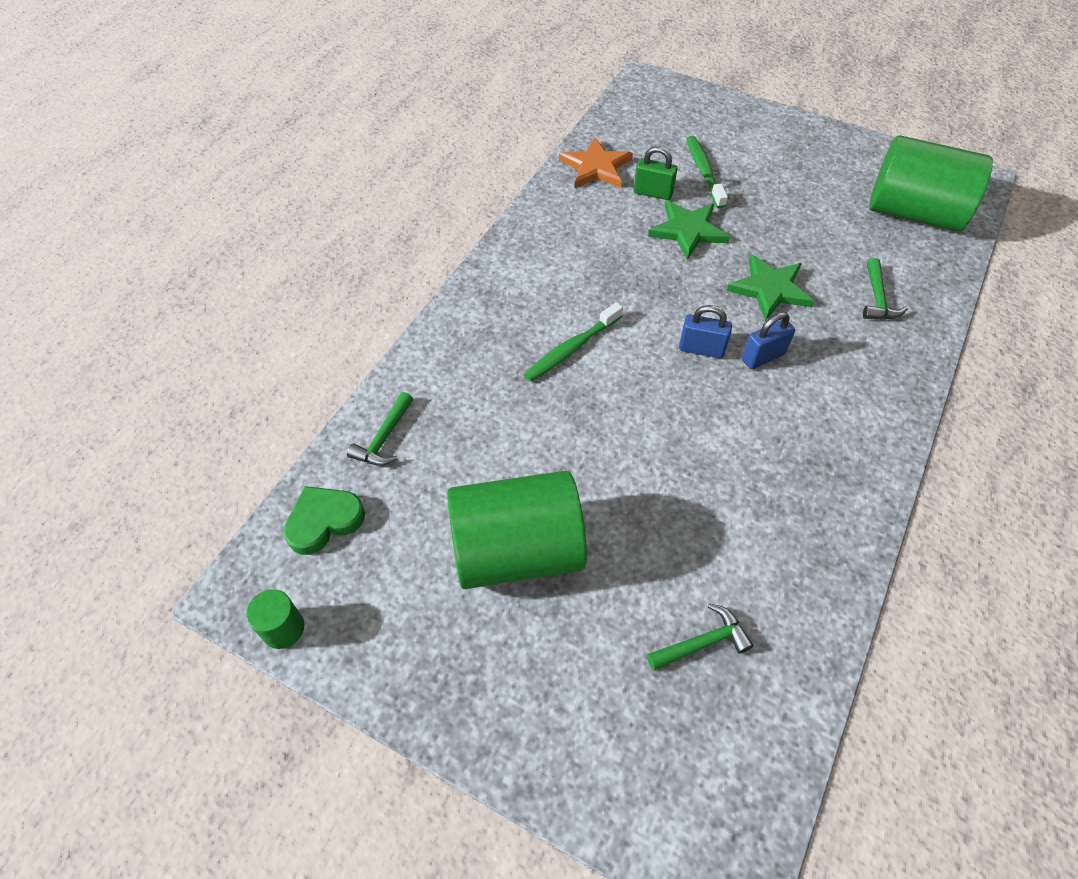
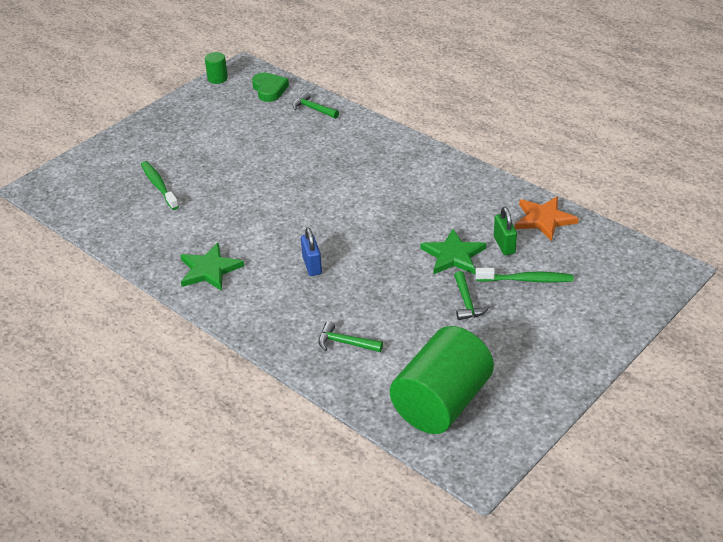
camera: 105 degrees right, 15 degrees down
(517, 551) = (220, 146): green cylinder -> none
(571, 349) = (352, 182): green toothbrush -> green toothbrush (159, 185)
(653, 193) = (504, 245): green padlock -> green padlock turned 45 degrees counterclockwise
(701, 349) = (330, 238): blue padlock -> none
(702, 642) = (136, 199): green hammer -> green hammer (467, 302)
(770, 289) = (376, 285): green star -> green star (209, 270)

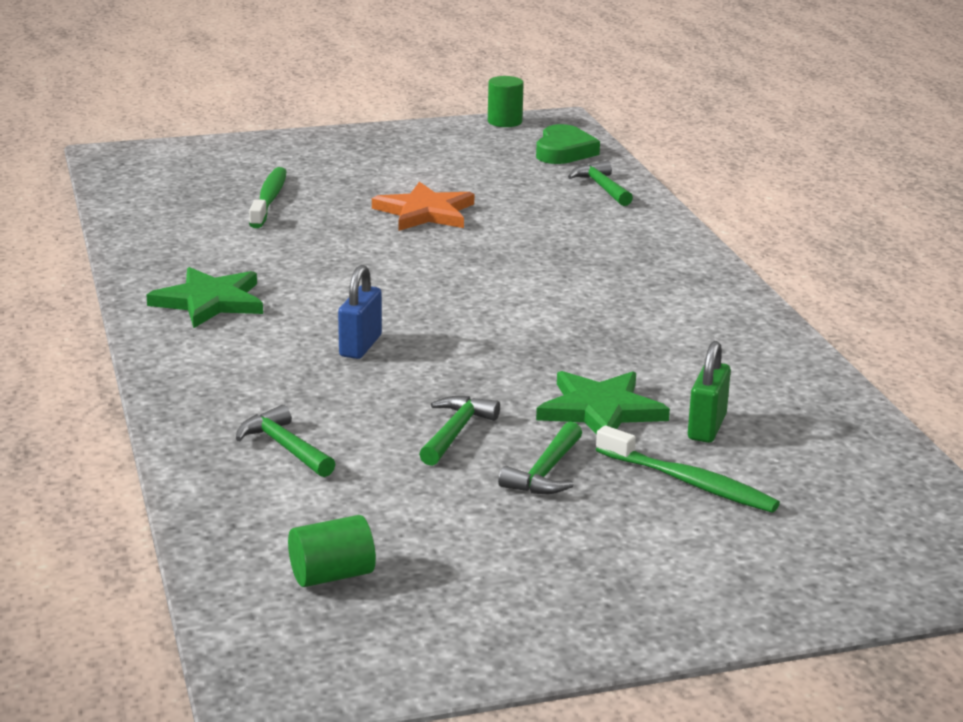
camera: 30 degrees right, 15 degrees down
(408, 298) = (455, 432): none -> green hammer
(441, 403) = (332, 575): green cylinder -> green cylinder, size x0.42
(544, 219) = (822, 421): orange star -> orange star (425, 212)

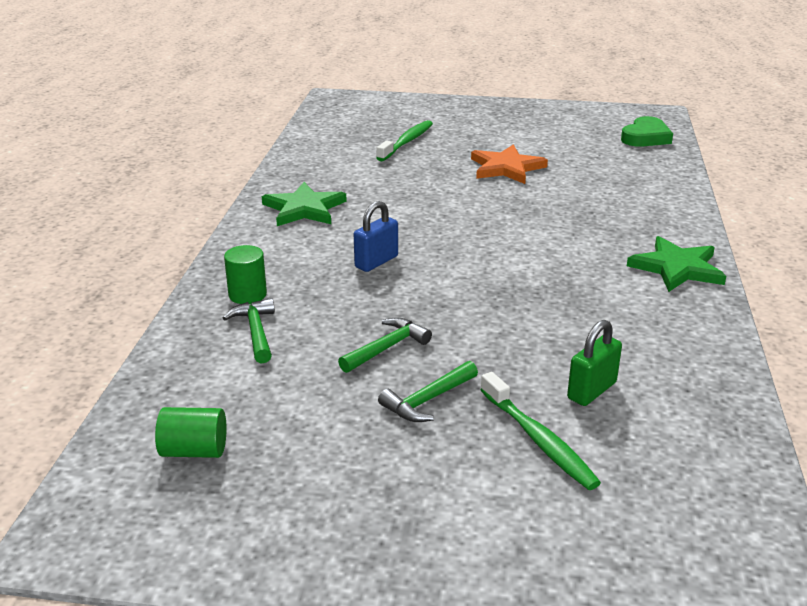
camera: 25 degrees right, 5 degrees up
(504, 122) = (617, 110): green cylinder -> green cylinder (247, 295)
(600, 410) = (514, 354): green star -> green star (677, 268)
(601, 187) = (654, 169): green hammer -> none

